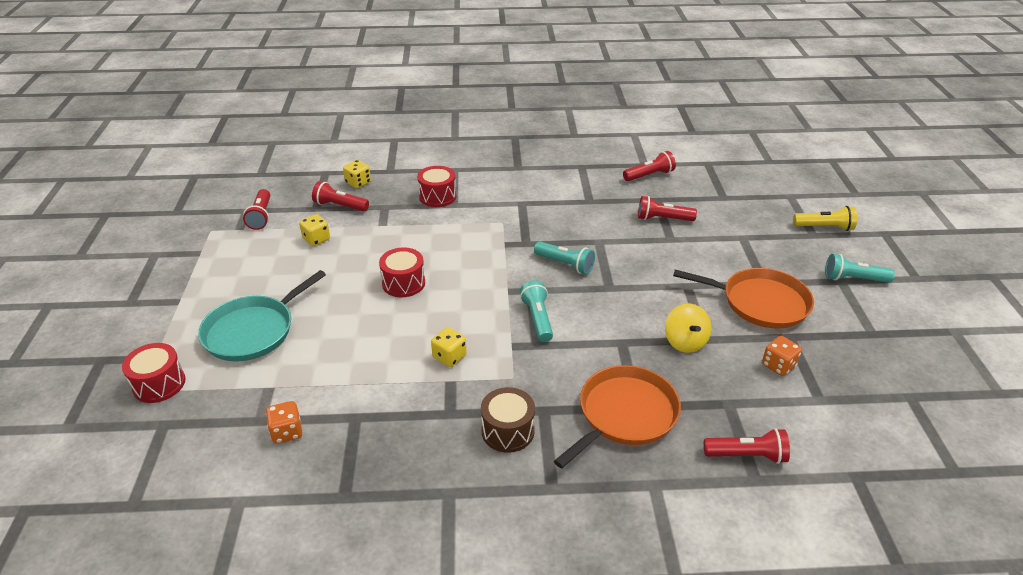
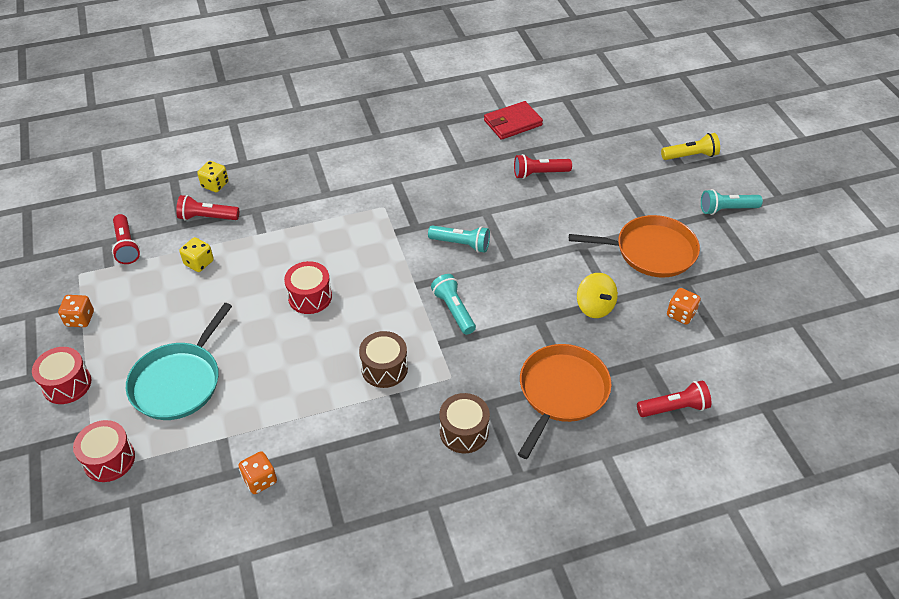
camera: 15 degrees left, 10 degrees up
(194, 265) = (80, 319): none -> orange dice
(437, 197) = (306, 187): red drum -> red drum (67, 384)
(449, 357) = (384, 368): yellow dice -> brown drum
(649, 175) = (512, 123): red flashlight -> red wallet

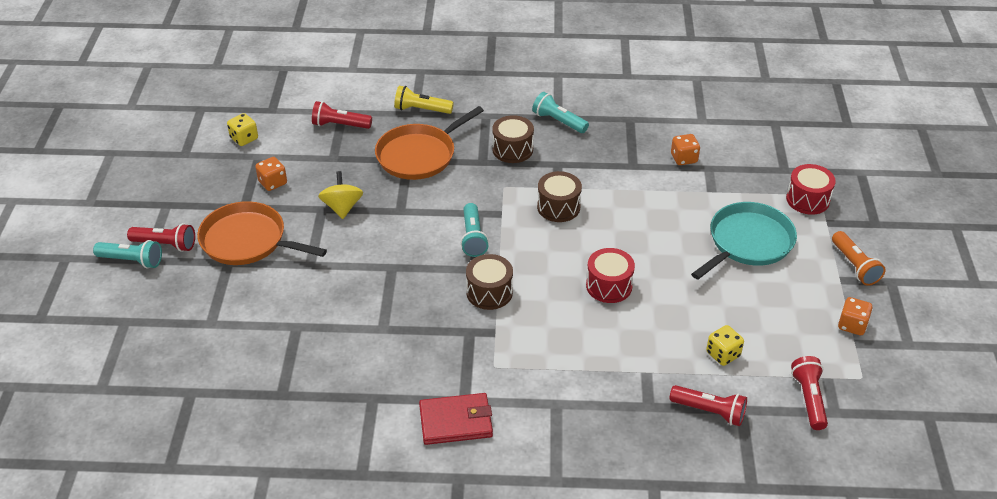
camera: 160 degrees left, 5 degrees down
(67, 384) = (855, 266): red drum -> orange flashlight
(215, 185) = (695, 459): yellow dice -> yellow dice (244, 138)
(414, 263) = (489, 292): none -> brown drum
(461, 244) = (430, 298): turquoise flashlight -> turquoise flashlight (558, 121)
(512, 123) = (269, 445): red wallet -> red wallet (456, 421)
(539, 173) = (290, 359): red flashlight -> red flashlight (165, 244)
(690, 156) = (101, 332): yellow flashlight -> yellow flashlight (421, 110)

